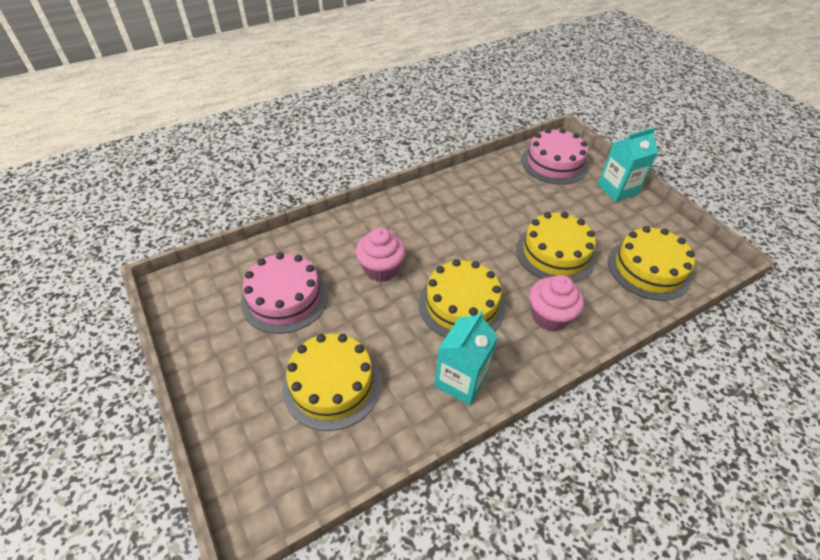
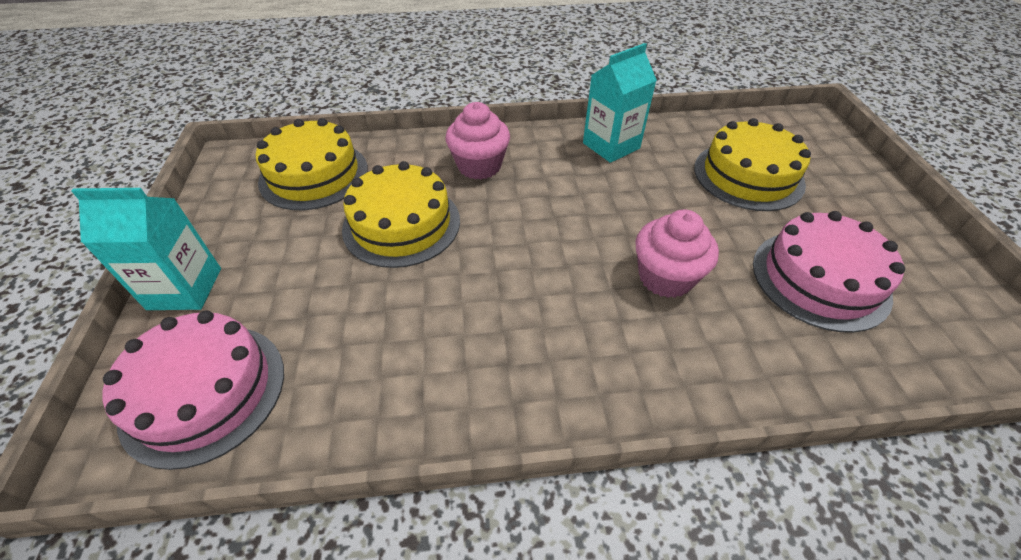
camera: 155 degrees left, 0 degrees up
(461, 305) = (572, 203): yellow cake -> none

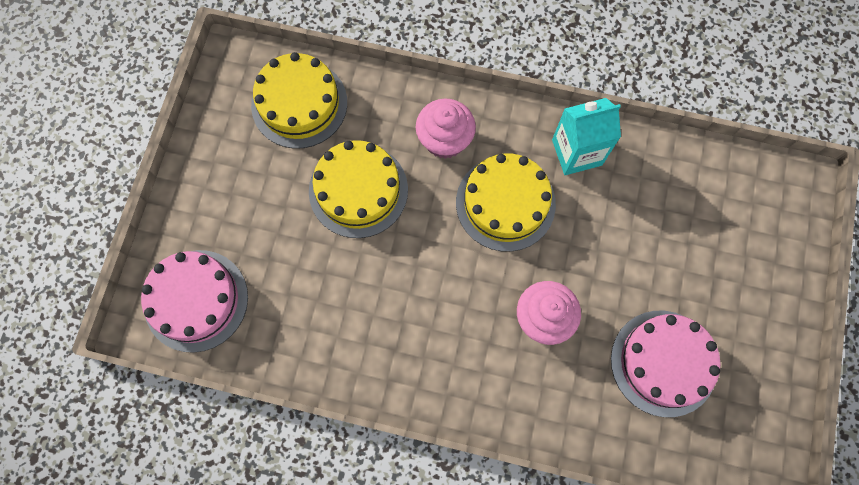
camera: 20 degrees right, 25 degrees up
(185, 288) = (187, 203): turquoise carton -> none
(748, 175) = (682, 234): yellow cake -> yellow cake (505, 203)

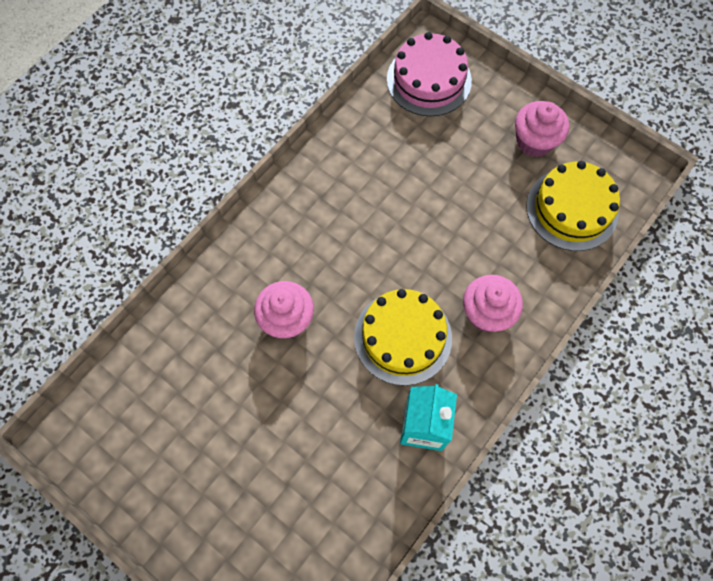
camera: 115 degrees right, 5 degrees down
(233, 163) = (534, 141): none -> pink cupcake
(358, 190) = (469, 223): yellow cake -> none
(663, 363) = (197, 399): pink cake -> none

